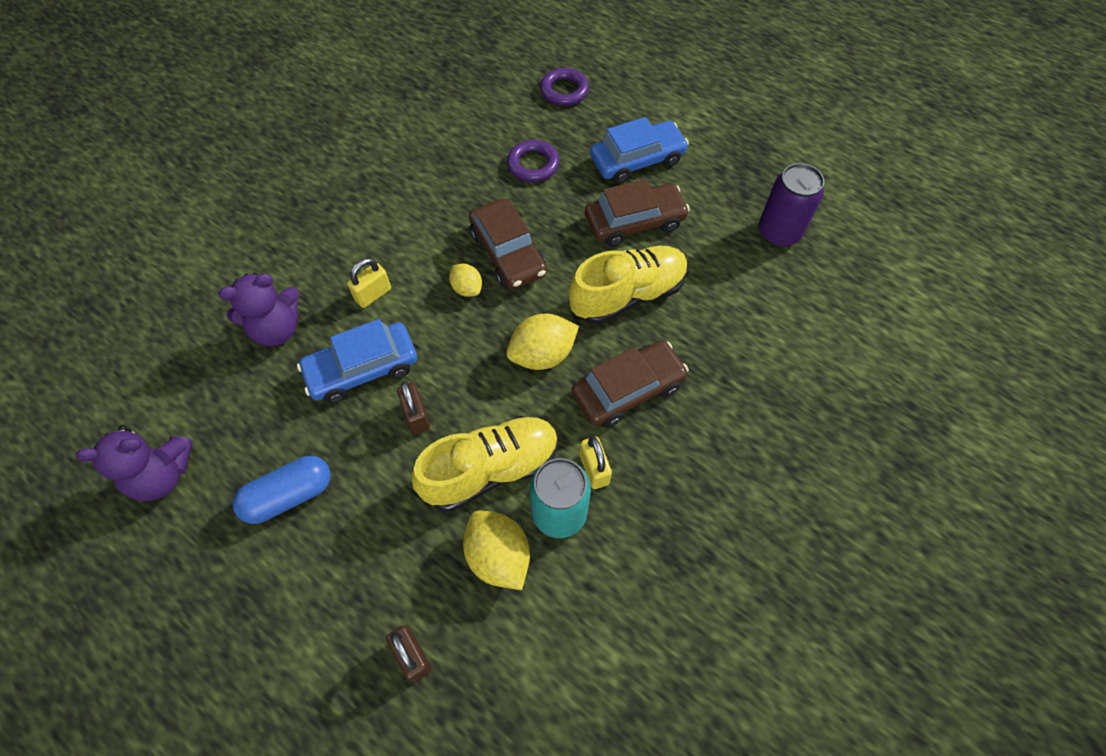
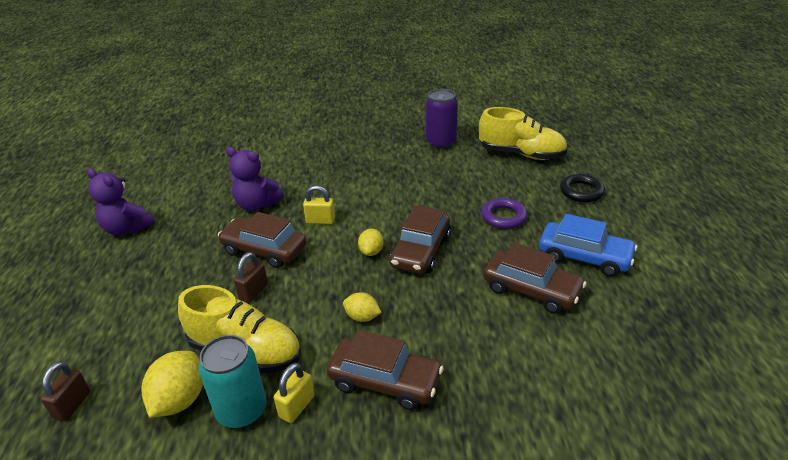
camera: 50 degrees right, 25 degrees down
(289, 495) = (151, 278): blue capsule -> none
(362, 369) = (264, 250): blue car -> brown car
(542, 355) = (362, 317): yellow lemon -> yellow lemon, size x0.59
(564, 91) = (581, 191): purple ring -> black ring
(627, 295) = (465, 327): yellow shoe -> yellow shoe (521, 154)
(779, 232) = (651, 377): purple can -> purple can (441, 142)

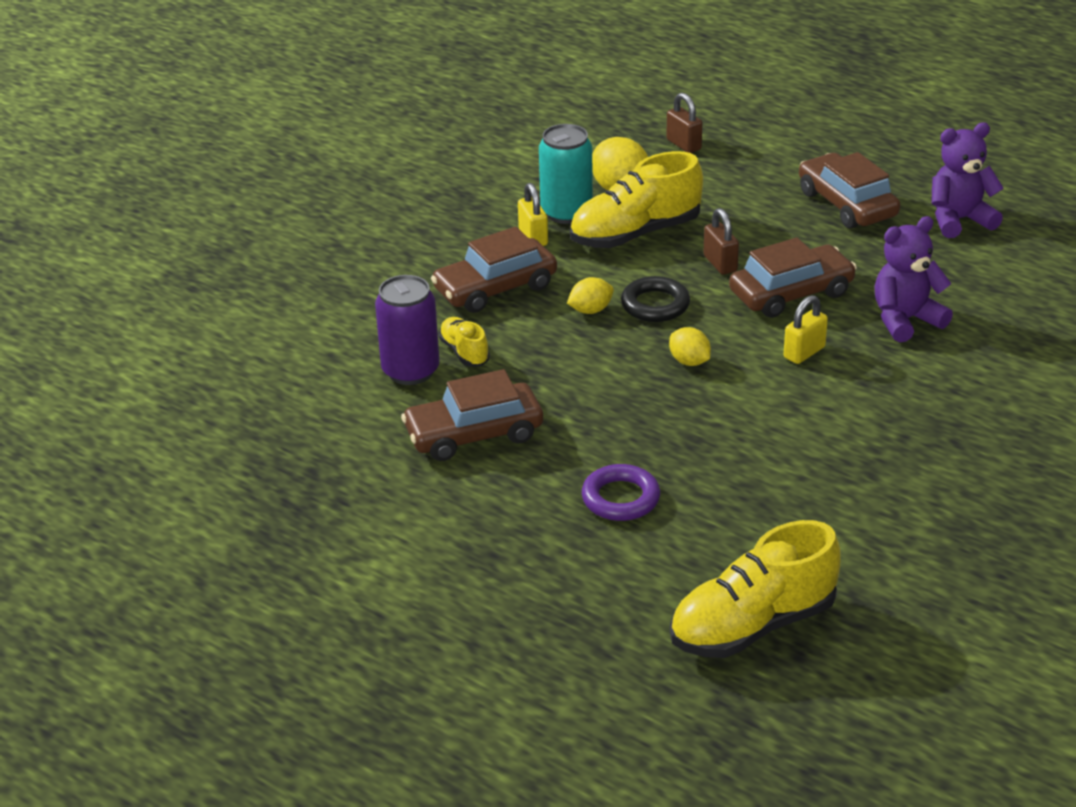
camera: 130 degrees right, 0 degrees up
(421, 251) = (643, 396): brown car -> brown car (847, 204)
(441, 142) = (896, 562): purple can -> purple can (410, 371)
(470, 345) = (464, 352): none -> yellow shoe
(581, 191) = (578, 611): black ring -> black ring (655, 305)
(584, 257) = (463, 509): blue car -> none

